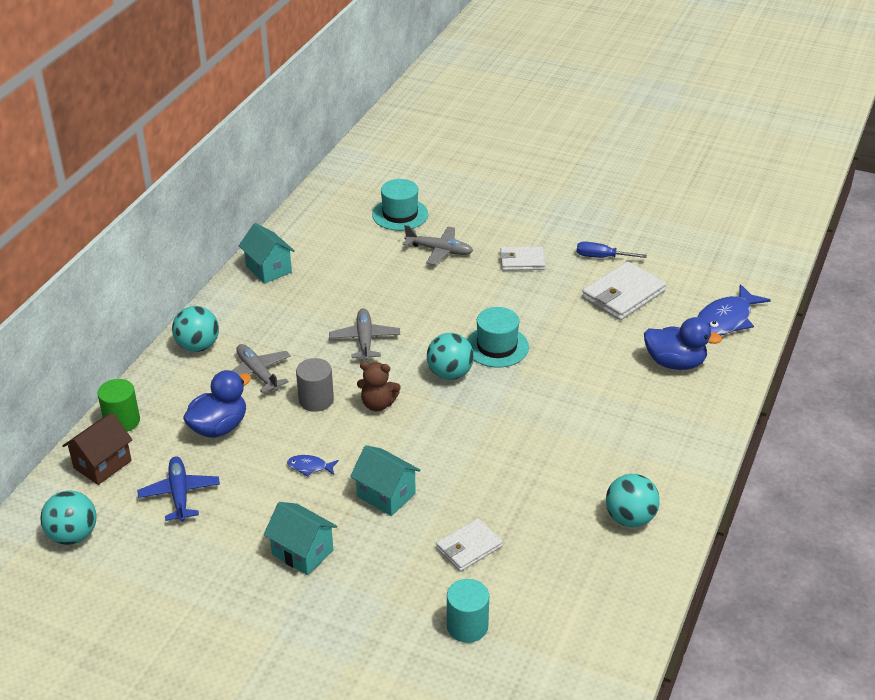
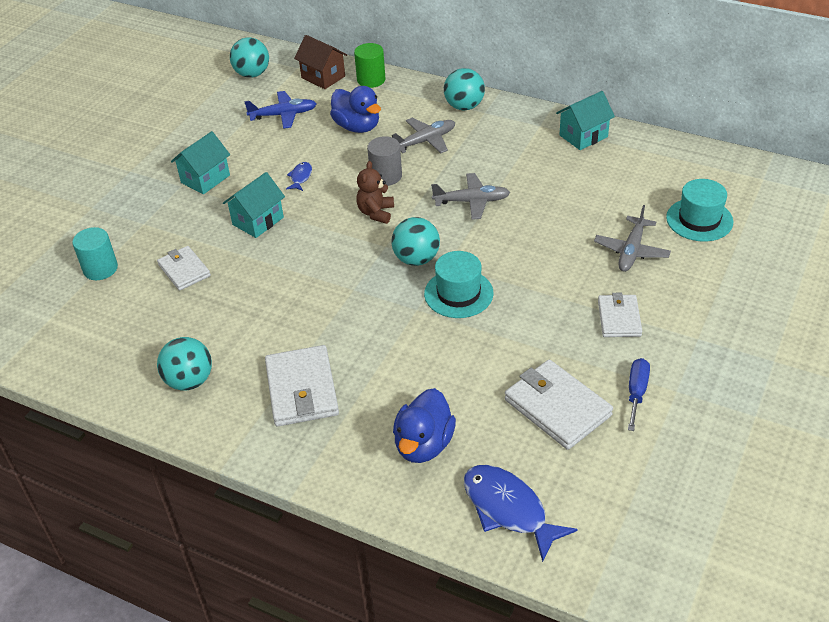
camera: 95 degrees right, 5 degrees up
(628, 438) = (302, 389): none -> white wallet

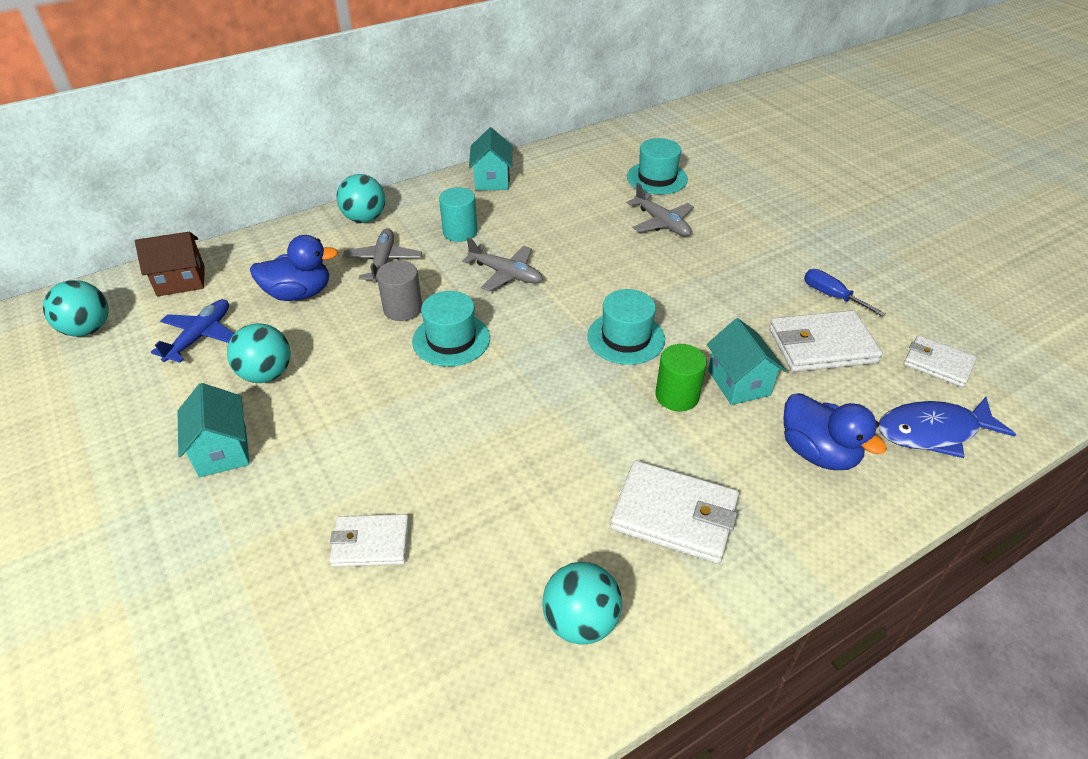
camera: 60 degrees left, 0 degrees up
(100, 269) = (267, 640): turquoise cylinder -> turquoise cylinder (460, 232)
(258, 221) = (358, 435): turquoise house -> turquoise house (739, 383)
(300, 177) = (326, 369): blue fish -> none
(371, 80) = (238, 253): green cylinder -> green cylinder (677, 396)
(376, 213) = (451, 339): brown teddy bear -> turquoise hat
(416, 259) = (550, 343): turquoise ball -> turquoise ball (266, 374)
(471, 201) = (505, 274): grey plane -> grey plane turned 90 degrees clockwise
(619, 318) = (737, 265): white wallet -> white wallet (937, 364)

